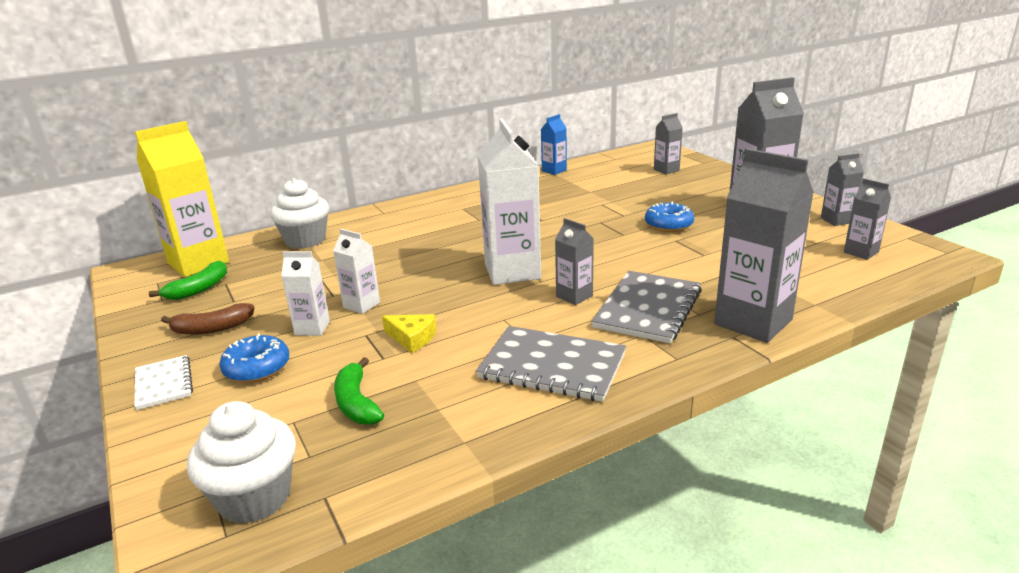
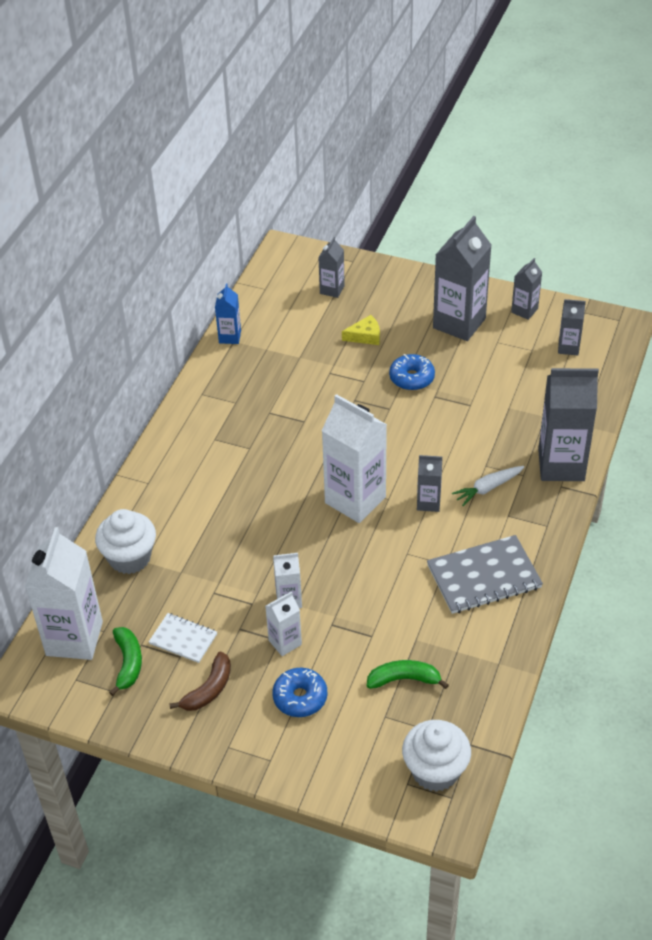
camera: 40 degrees left, 20 degrees up
(163, 384) = (255, 750): white notebook -> white notebook (183, 639)
(198, 263) = (74, 638): yellow carton -> white carton
(356, 403) = (404, 679): green banana -> green banana turned 150 degrees clockwise
(412, 338) = (368, 607): yellow cheese -> yellow cheese (365, 336)
(647, 309) = (488, 488): grey notebook -> white carrot

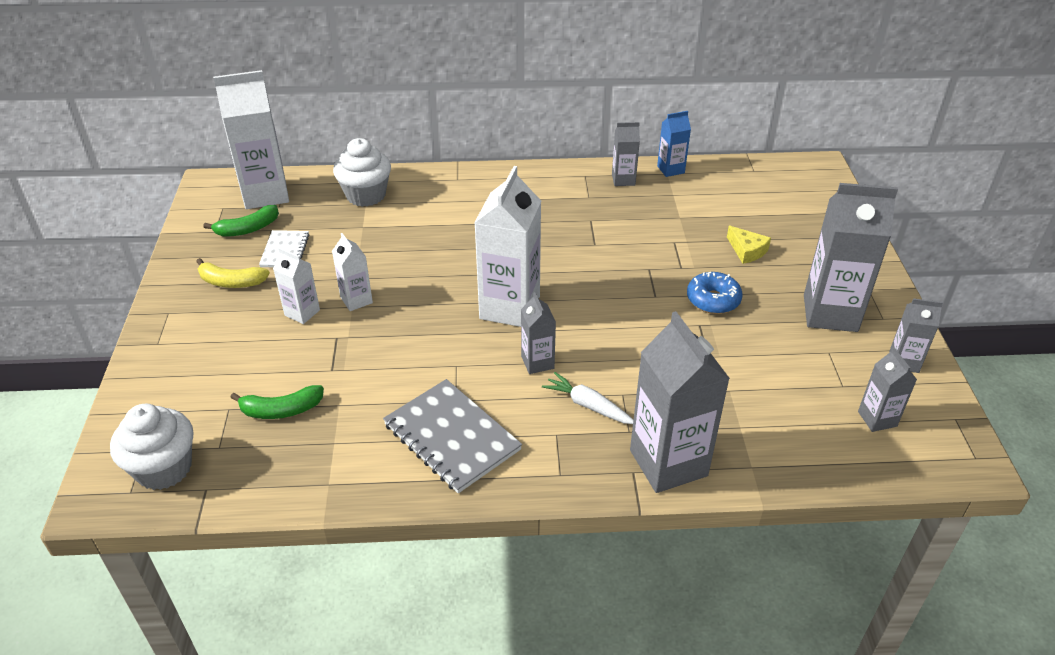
camera: 65 degrees right, 5 degrees down
(209, 689) = (231, 282): brown banana -> yellow banana
(300, 697) = (237, 342): blue donut -> none
(332, 290) = (793, 210): grey carton -> grey carton (623, 180)
(404, 679) = (281, 410): green banana -> green banana turned 105 degrees clockwise

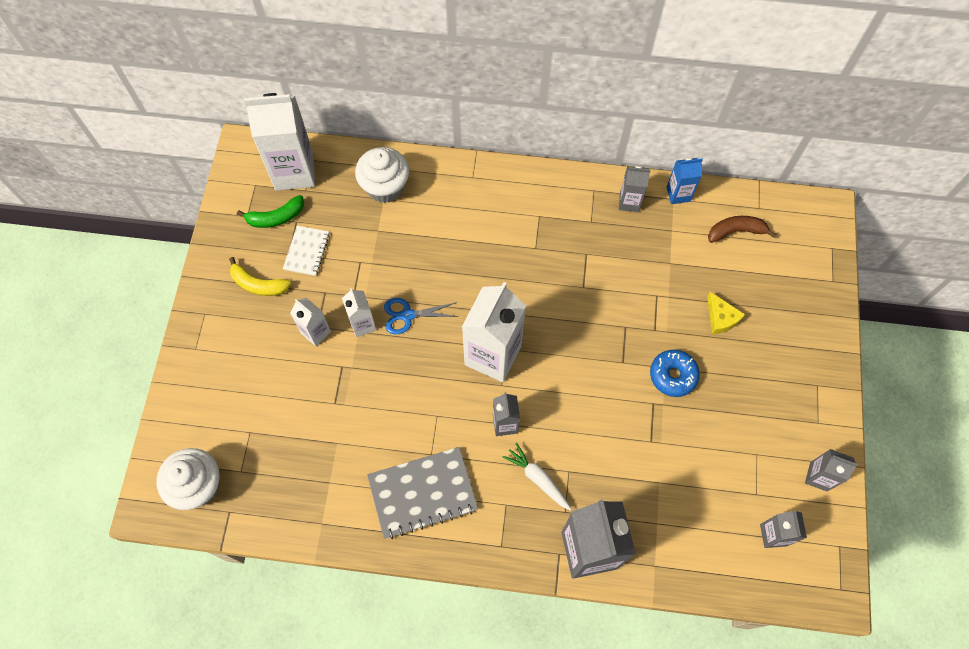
camera: 10 degrees right, 25 degrees up
(281, 410) = (291, 441): green banana -> none
(406, 287) = (407, 315): none -> blue scissors
(452, 437) = (422, 493): grey notebook -> grey notebook turned 75 degrees counterclockwise
(737, 188) = (736, 231): none -> brown banana
(830, 313) = (773, 409): grey carton -> none

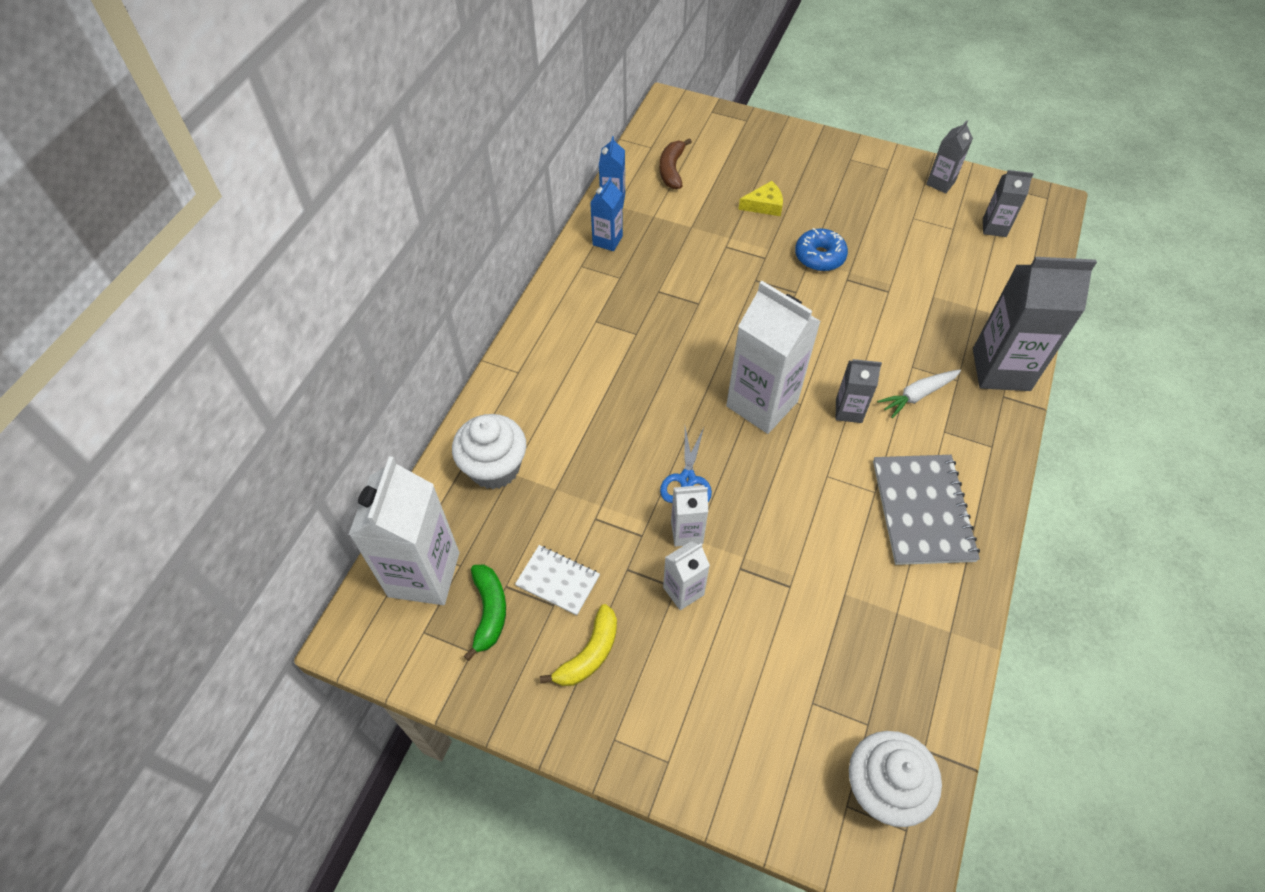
camera: 75 degrees left, 10 degrees down
(629, 202) = (607, 240): grey carton -> blue carton

